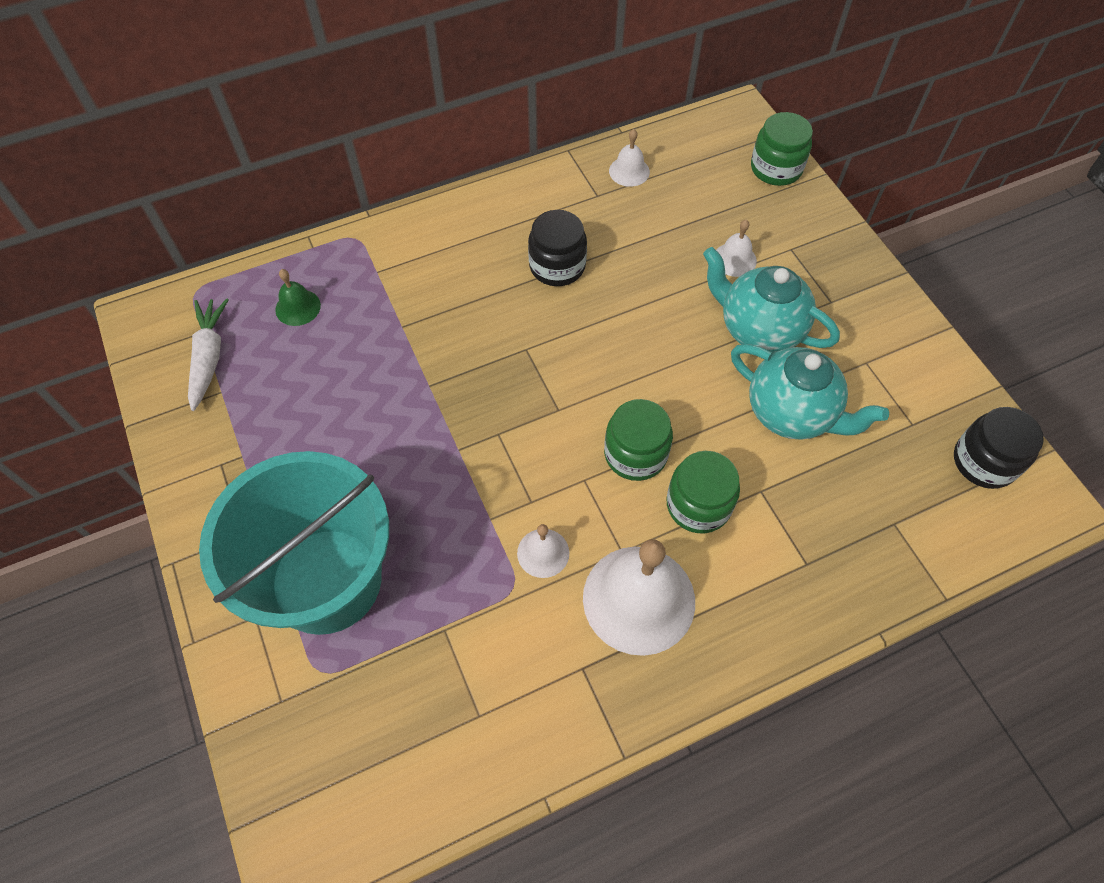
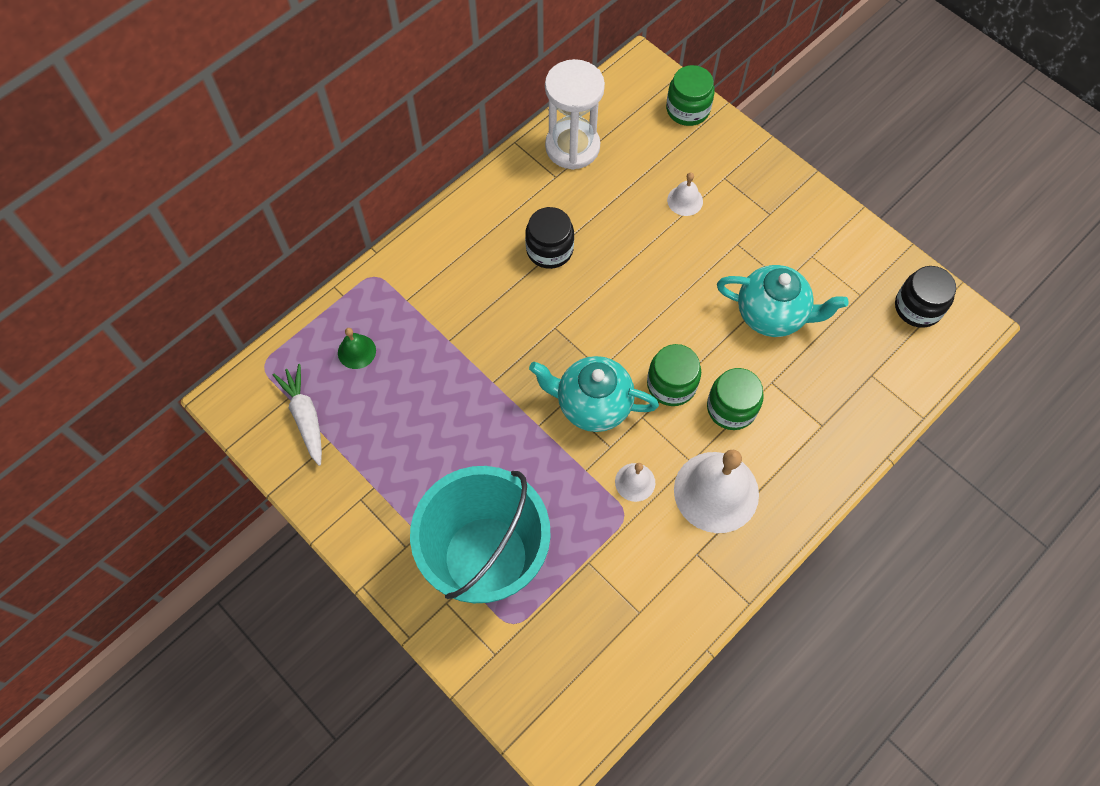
camera: 20 degrees left, 5 degrees up
(629, 171) = (572, 147): white bell -> white hourglass
(758, 329) = (724, 254): turquoise teapot -> turquoise teapot (592, 405)

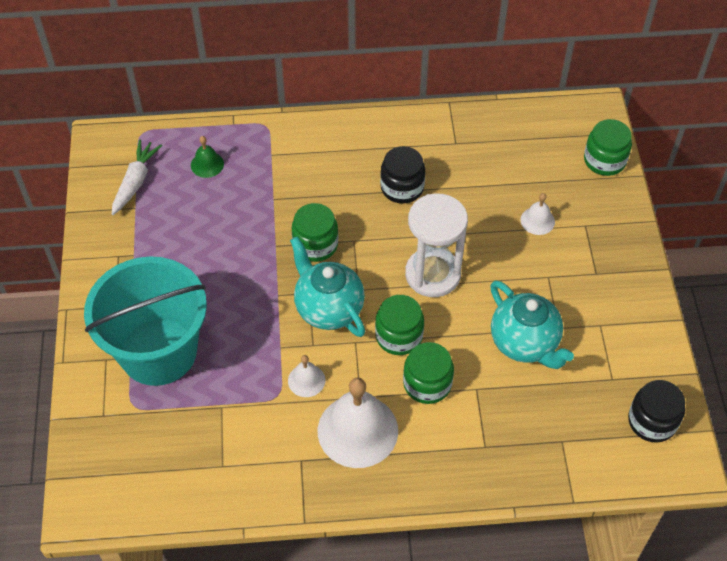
camera: 40 degrees right, 10 degrees down
(526, 355) = (315, 244): none -> green jar
(572, 147) = (488, 131): white hourglass -> white hourglass (432, 274)

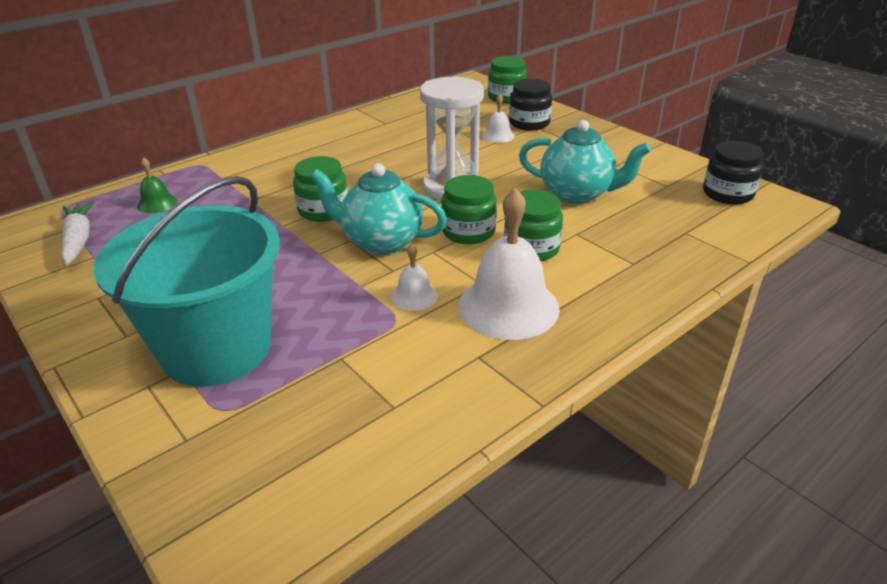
camera: 35 degrees left, 20 degrees down
(402, 187) = (367, 155): black jar -> black jar (529, 123)

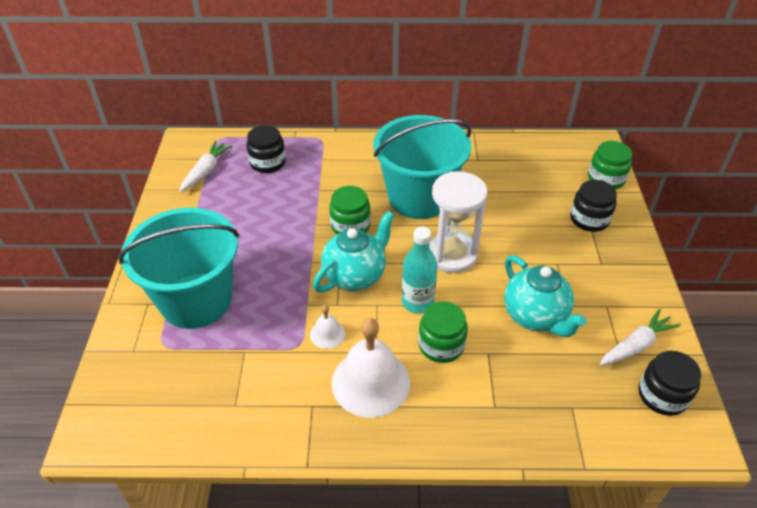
camera: 40 degrees right, 10 degrees up
(157, 203) = (268, 163): green bell -> black jar
(366, 165) = (419, 198): none -> turquoise bucket
(381, 242) = (355, 276): turquoise teapot -> turquoise teapot turned 75 degrees clockwise
(468, 231) = (417, 302): green jar -> turquoise bottle
(498, 135) = (547, 219): white bell -> none
(669, 176) = (636, 345): none -> white carrot

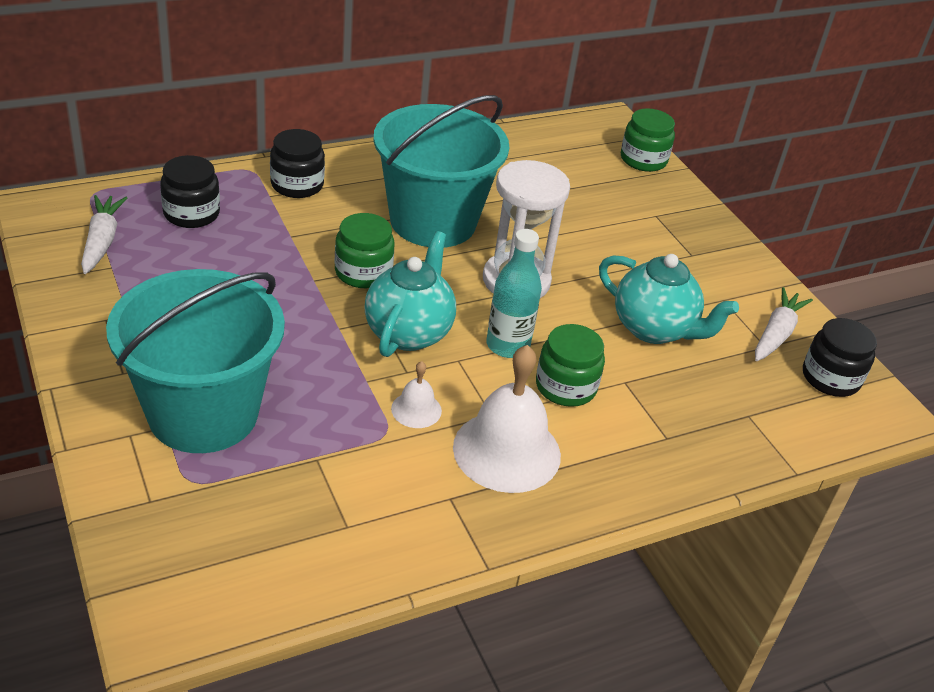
camera: 30 degrees left, 5 degrees down
(589, 219) = (651, 208): black jar -> black jar (297, 185)

